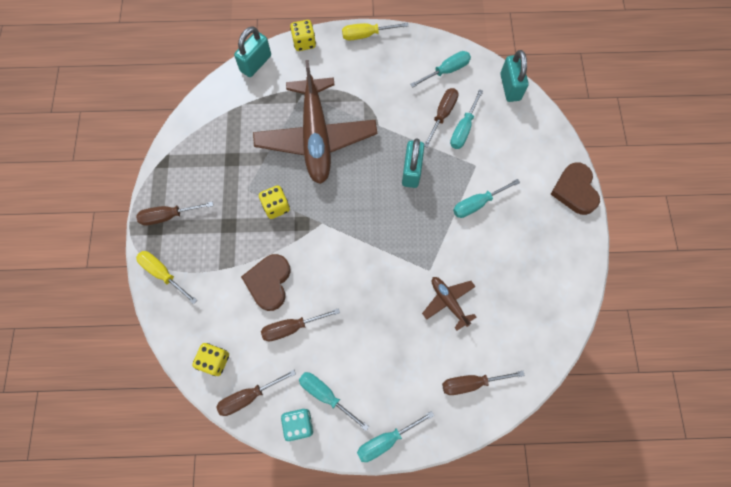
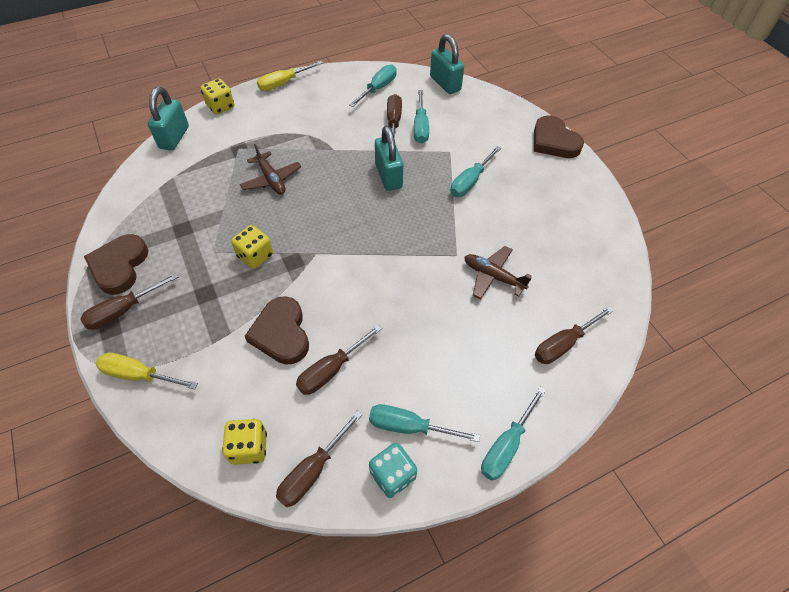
camera: 25 degrees left, 15 degrees down
(177, 175) = (119, 266): none -> brown heart
(316, 137) = (271, 179): brown plane -> brown plane, size x0.45

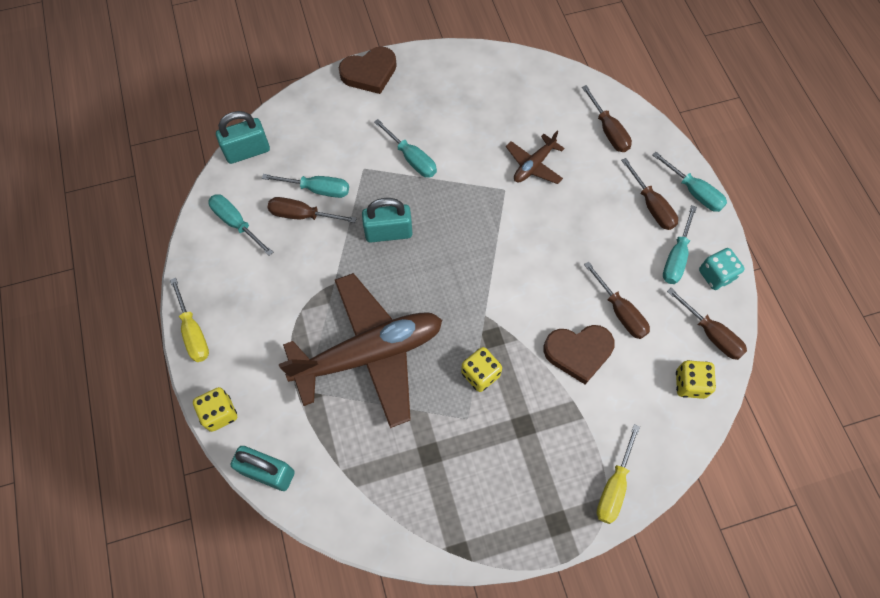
camera: 80 degrees left, 10 degrees up
(119, 266) = (474, 522): brown heart -> none
(123, 311) = (536, 511): brown screwdriver -> brown screwdriver (652, 206)
(271, 179) = (369, 354): brown plane -> brown plane, size x2.22

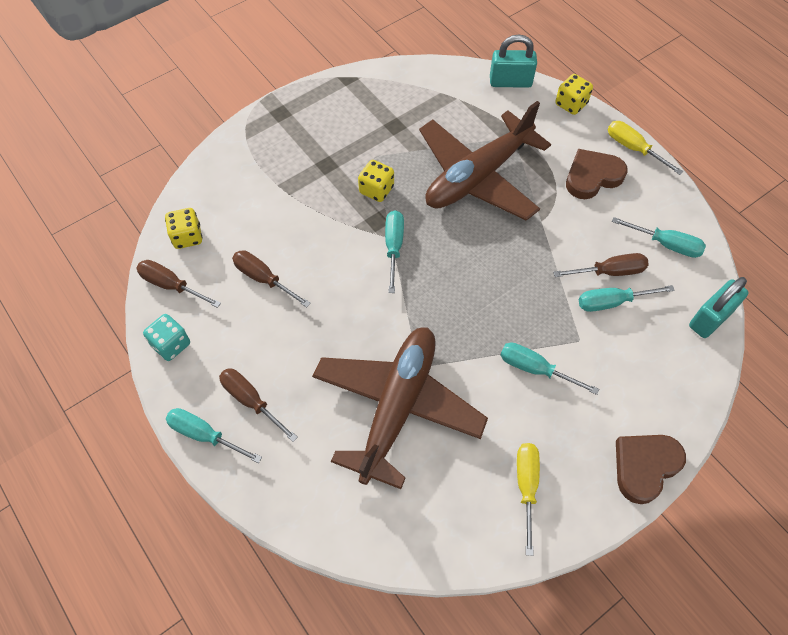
camera: 160 degrees right, 5 degrees down
(388, 232) = (517, 282): turquoise padlock -> none
(534, 165) = (397, 407): brown plane -> brown plane, size x2.22
(578, 352) = (295, 232): brown heart -> brown heart (592, 176)
(608, 131) = (322, 485): brown screwdriver -> none
(614, 487) = (241, 146): yellow screwdriver -> yellow screwdriver (526, 486)
(676, 257) = (215, 350): turquoise screwdriver -> turquoise screwdriver (394, 246)

